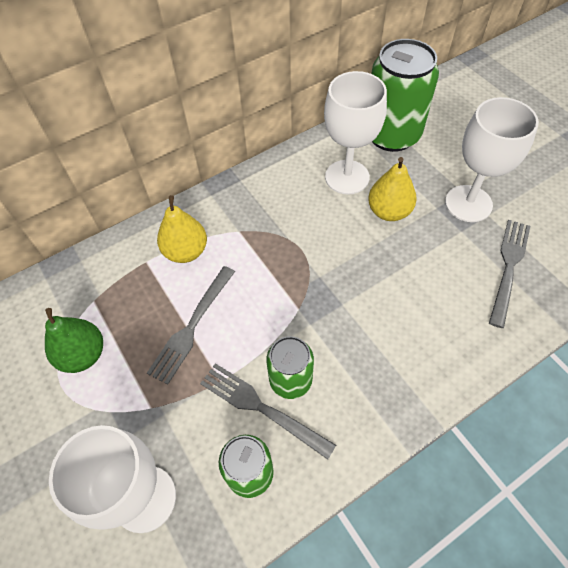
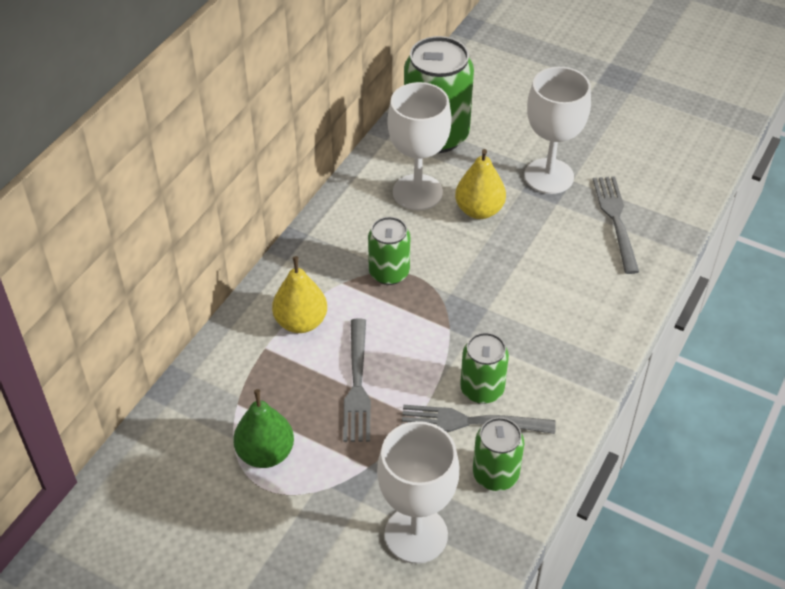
camera: 30 degrees left, 10 degrees down
(281, 237) = (389, 272): none -> green can

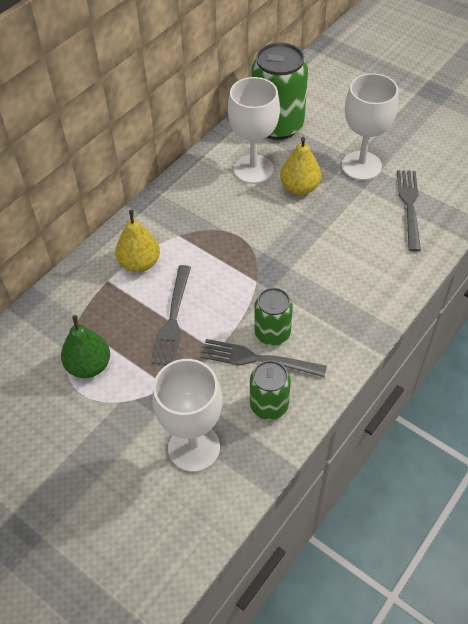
camera: 10 degrees right, 5 degrees up
(389, 272) = (217, 231): green can -> none

